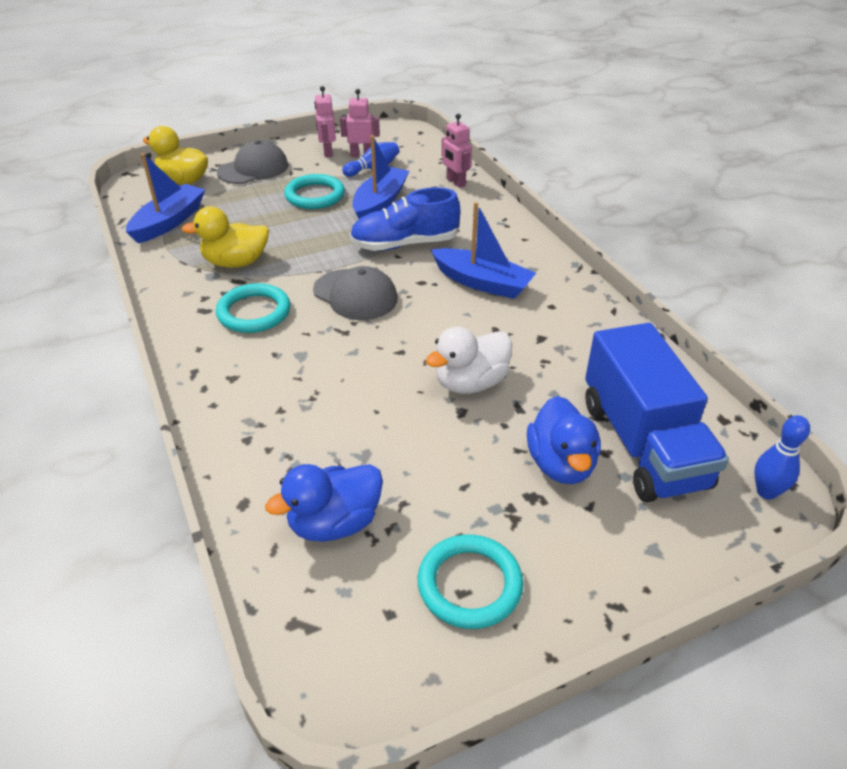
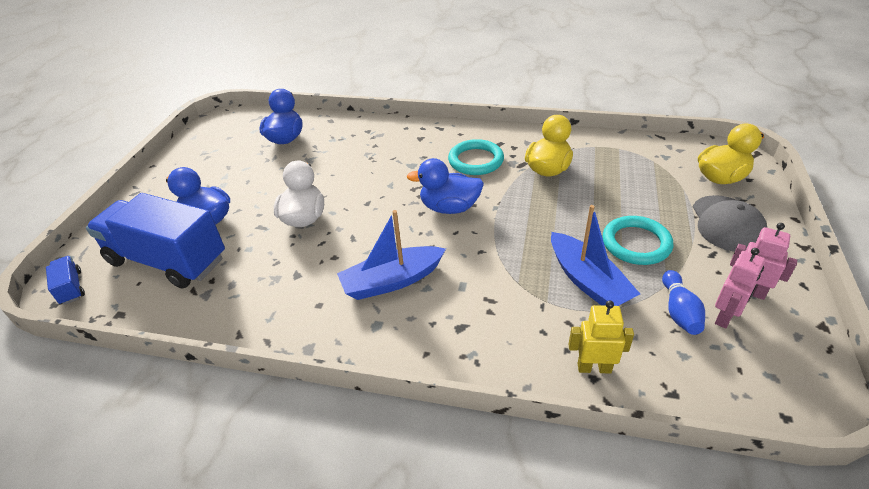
camera: 130 degrees right, 0 degrees up
(169, 222) = (640, 155): blue boat -> none
(355, 295) = (449, 208): grey cap -> blue duck
(404, 244) = (495, 263): blue shoe -> none
(455, 182) = (594, 367): pink robot -> yellow robot
(469, 584) = (206, 160): turquoise ring -> none
(766, 492) = (71, 288): blue bowling pin -> blue truck

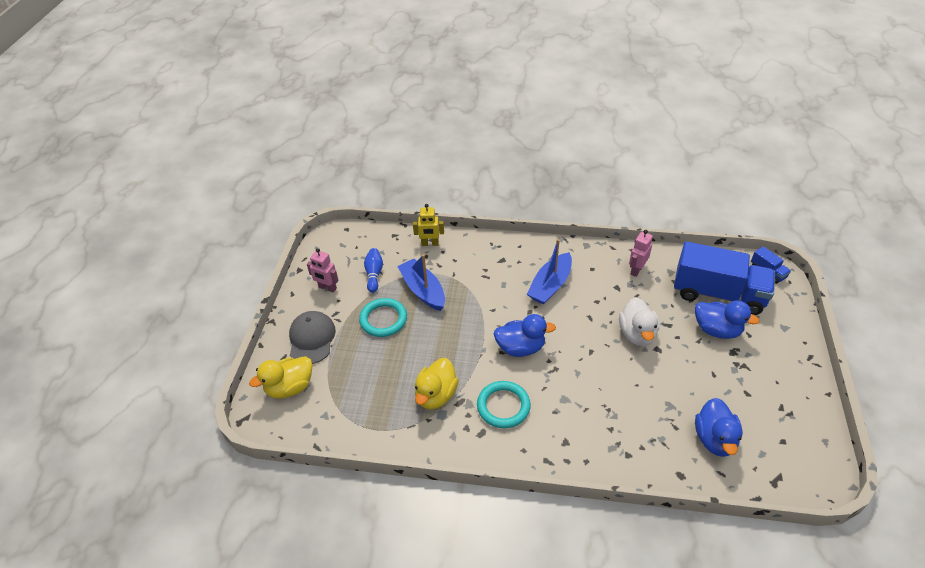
camera: 175 degrees right, 5 degrees up
(392, 281) = (550, 285): blue boat -> blue boat turned 150 degrees clockwise
(725, 317) = (349, 272): pink robot -> pink robot (636, 270)

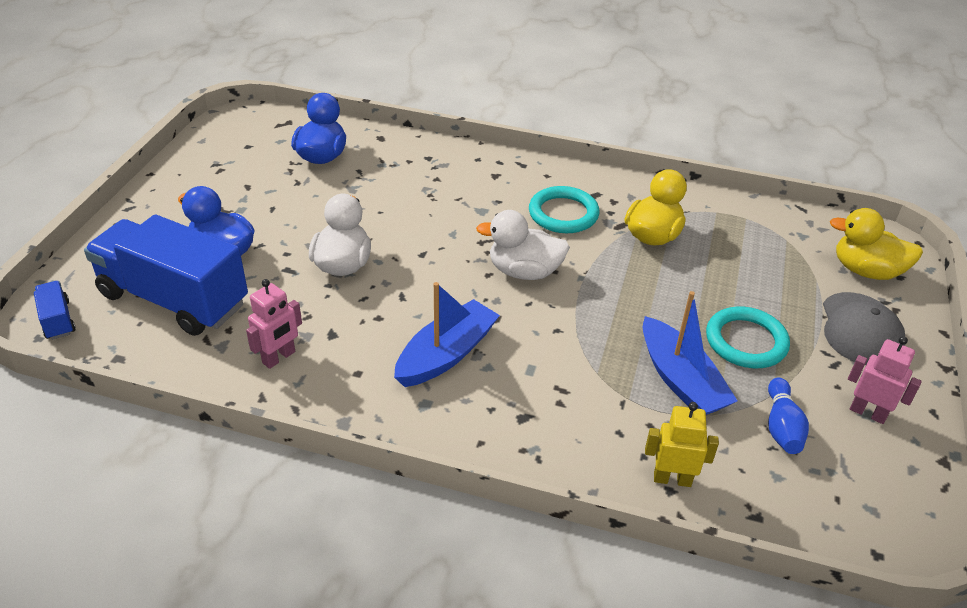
camera: 175 degrees left, 5 degrees down
(290, 387) = (866, 271): yellow duck -> yellow duck turned 135 degrees counterclockwise
(520, 348) = (524, 272): blue duck -> white duck

